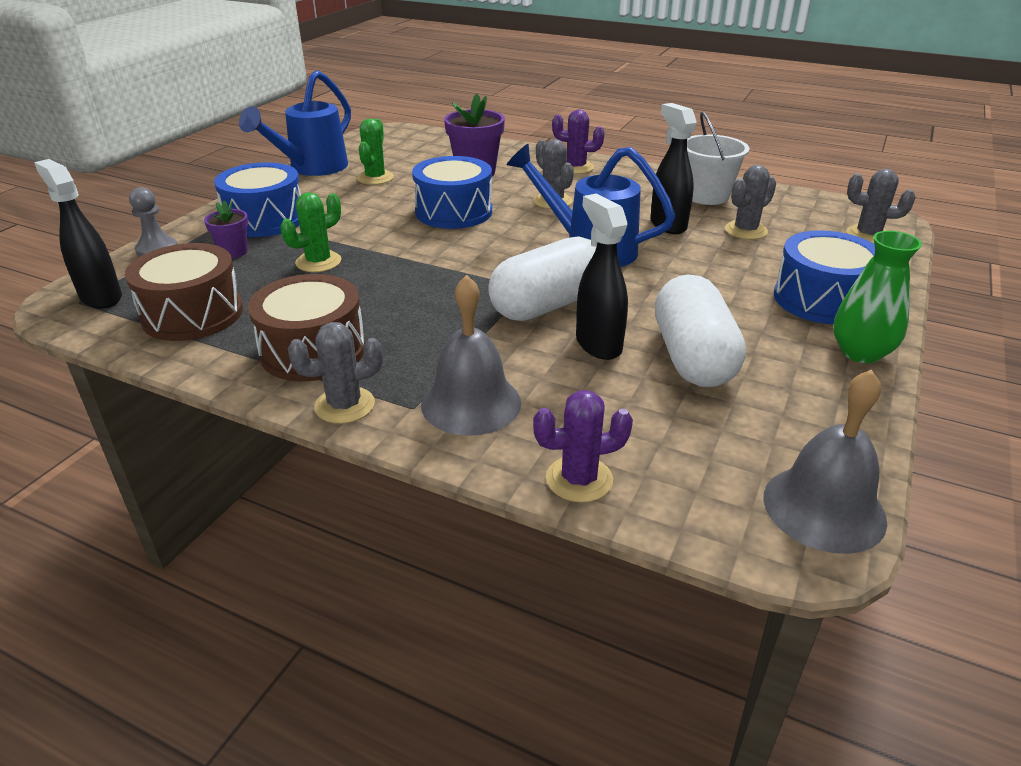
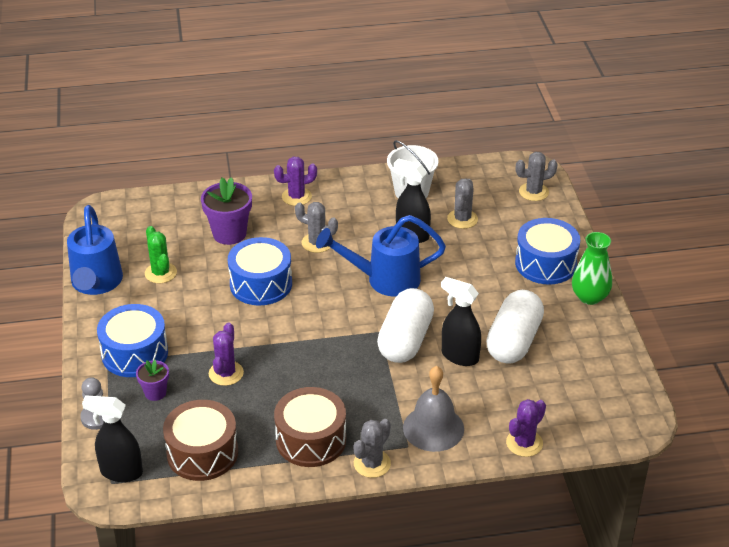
camera: 35 degrees left, 5 degrees up
(318, 262) = (226, 373): green cactus -> purple cactus
(692, 357) = (513, 341): white capsule -> white capsule turned 60 degrees clockwise
(824, 508) = (633, 402): grey bell -> none

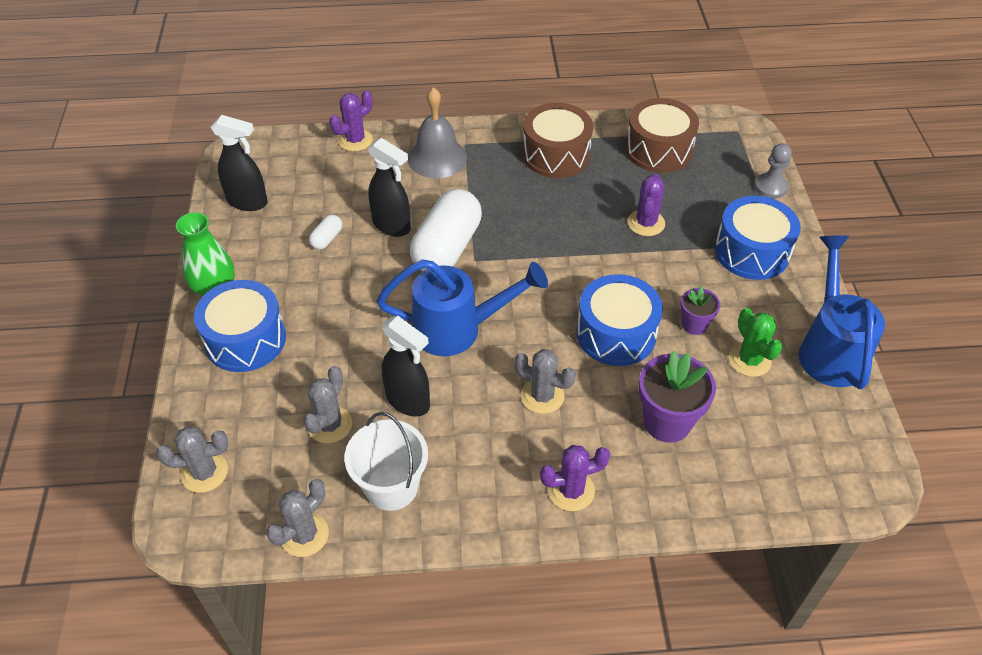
camera: 175 degrees left, 10 degrees up
(121, 472) = (731, 139): black spray bottle -> black spray bottle (248, 202)
(155, 393) = (717, 207): purple flower pot -> purple flower pot (694, 325)
(372, 464) = (500, 132): grey cactus -> grey cactus (304, 535)
(513, 341) = (327, 239): white capsule -> white capsule, size x0.42

